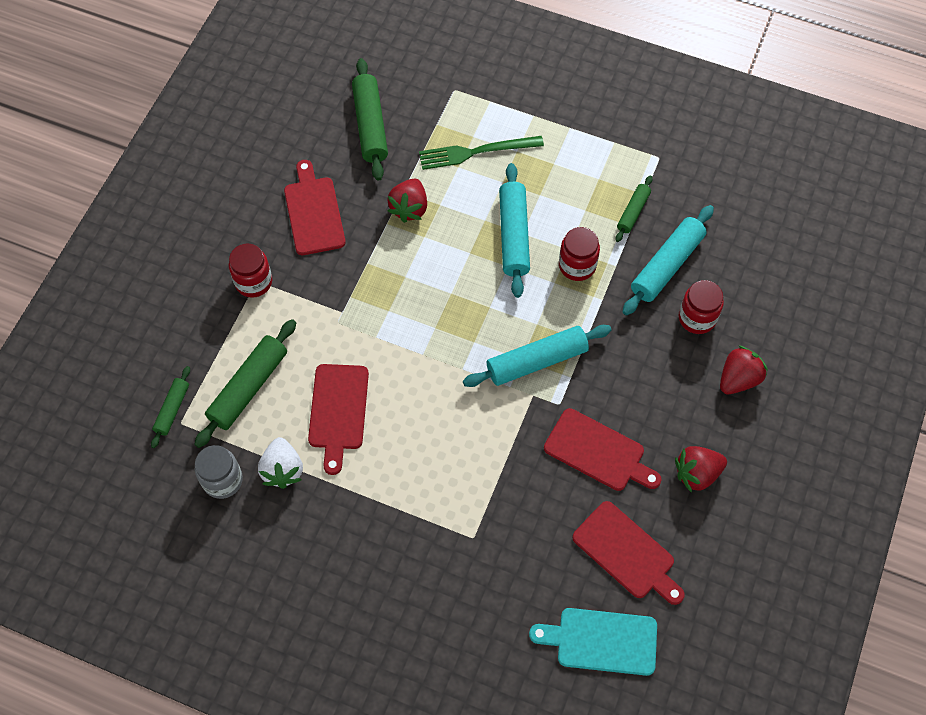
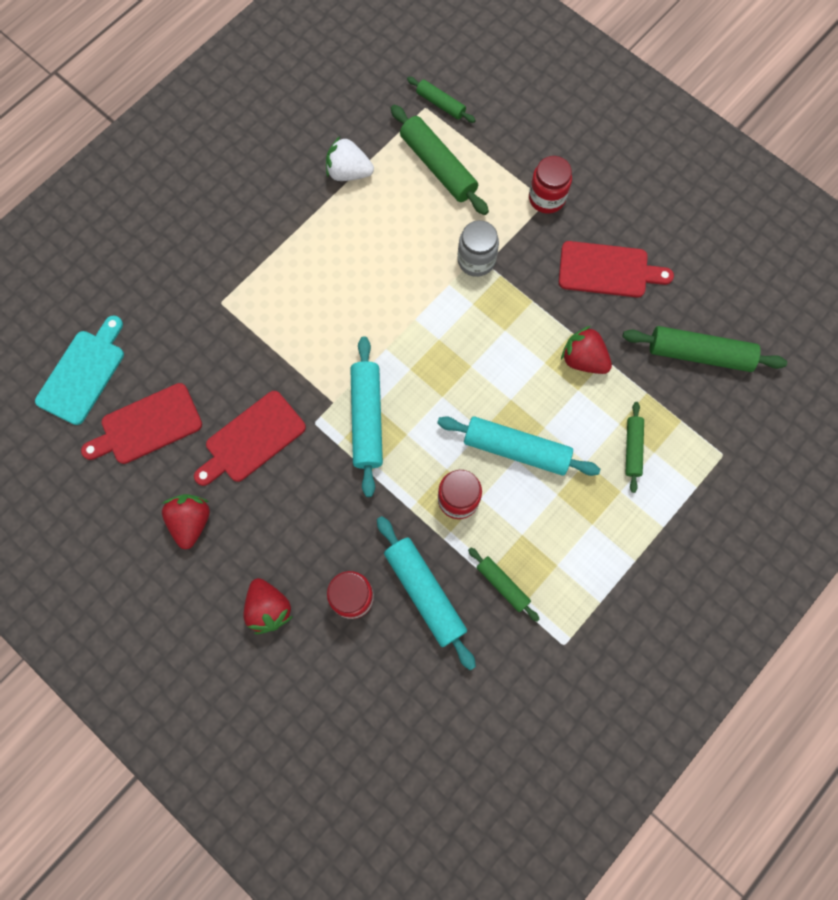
camera: 110 degrees right, 10 degrees up
(222, 480) = (359, 126): grey jar -> grey jar (476, 260)
(338, 411) = (386, 231): red cutting board -> none
(476, 152) = (632, 448): green fork -> green rolling pin

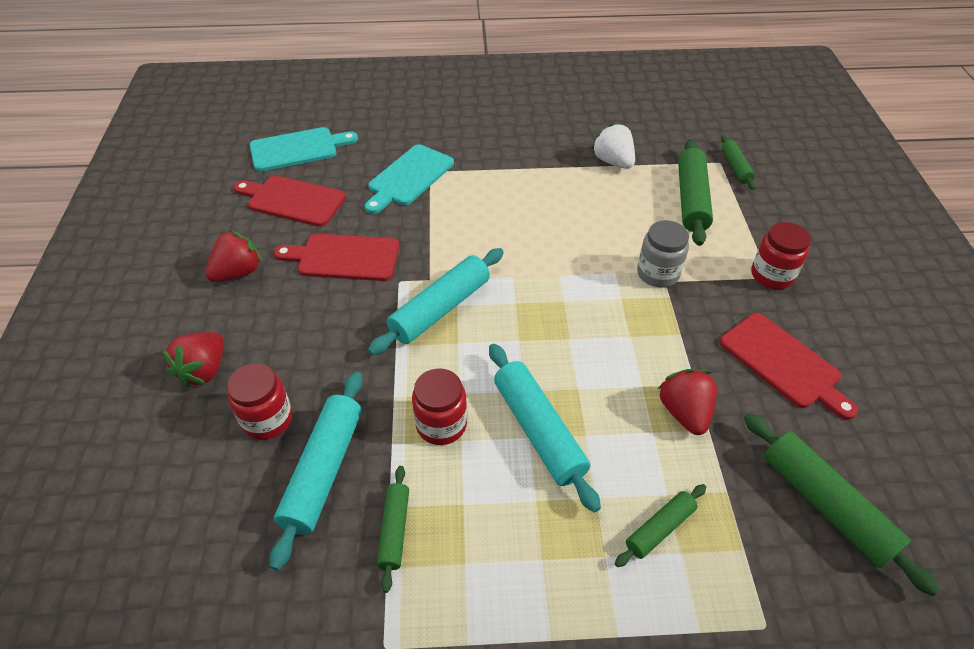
camera: 45 degrees right, 25 degrees down
(211, 323) = (409, 177): none -> turquoise cutting board

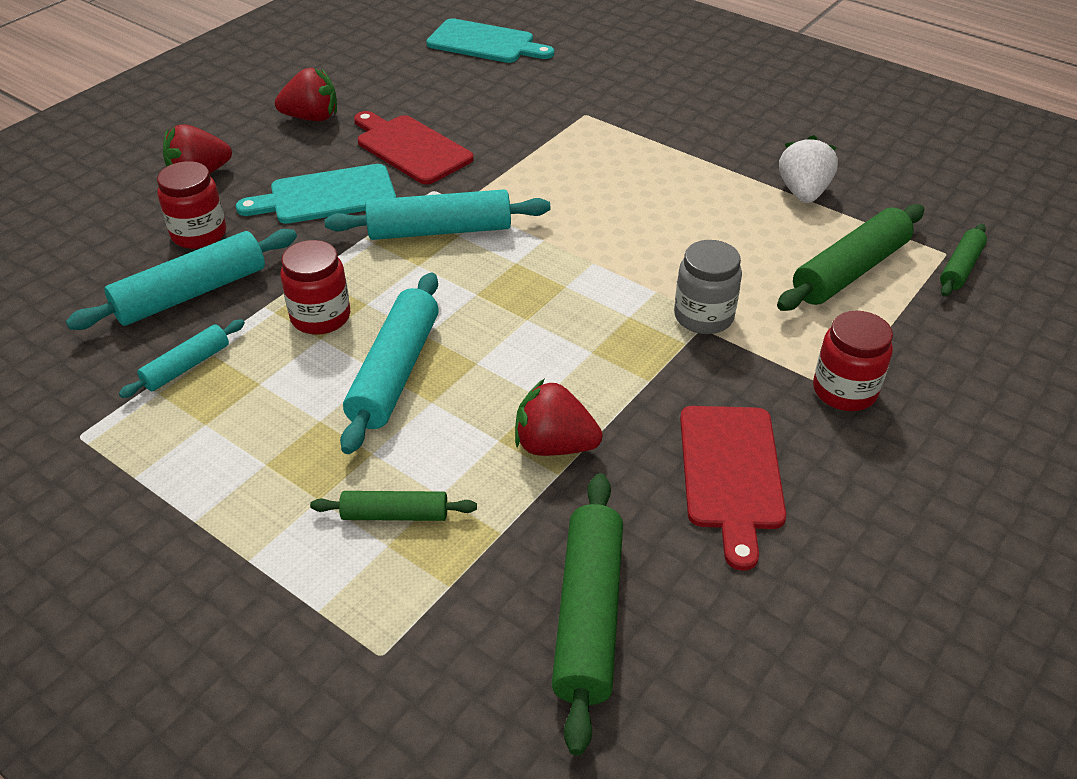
camera: 40 degrees right, 5 degrees down
(293, 200) = (426, 83): red cutting board -> none
(395, 530) = (187, 366): green rolling pin -> turquoise rolling pin
(409, 177) = (557, 110): turquoise cutting board -> turquoise cutting board (327, 196)
(684, 412) = (554, 445): red strawberry -> red strawberry turned 105 degrees counterclockwise

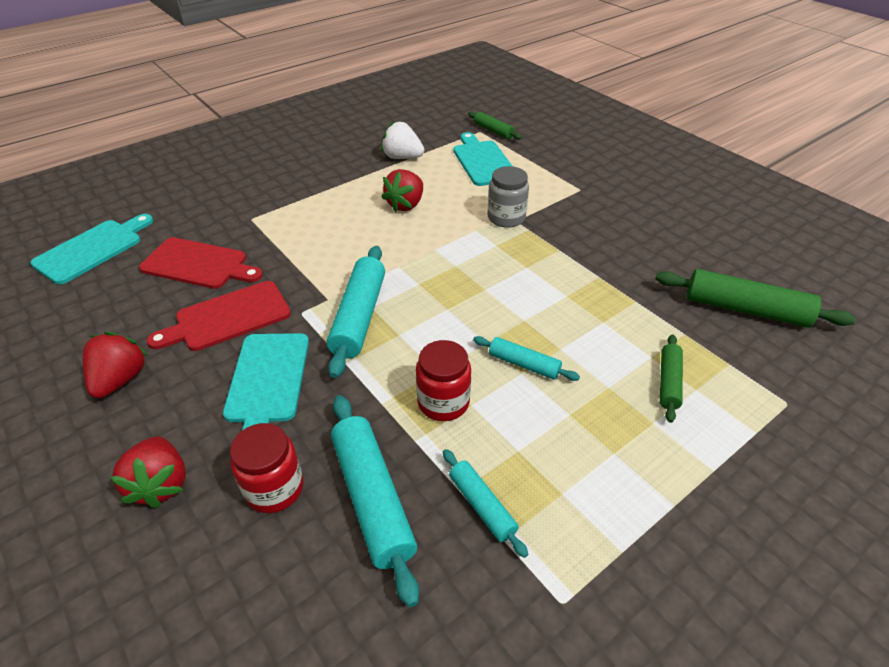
camera: 75 degrees left, 0 degrees up
(395, 372) = (524, 364): turquoise rolling pin -> turquoise rolling pin, size x0.56
(554, 445) = (610, 298): red strawberry -> red strawberry (406, 205)
(731, 473) = (639, 237): red cutting board -> red cutting board (198, 264)
(844, 391) = (581, 188): red jar -> none
(849, 271) = (483, 161): green rolling pin -> turquoise cutting board

